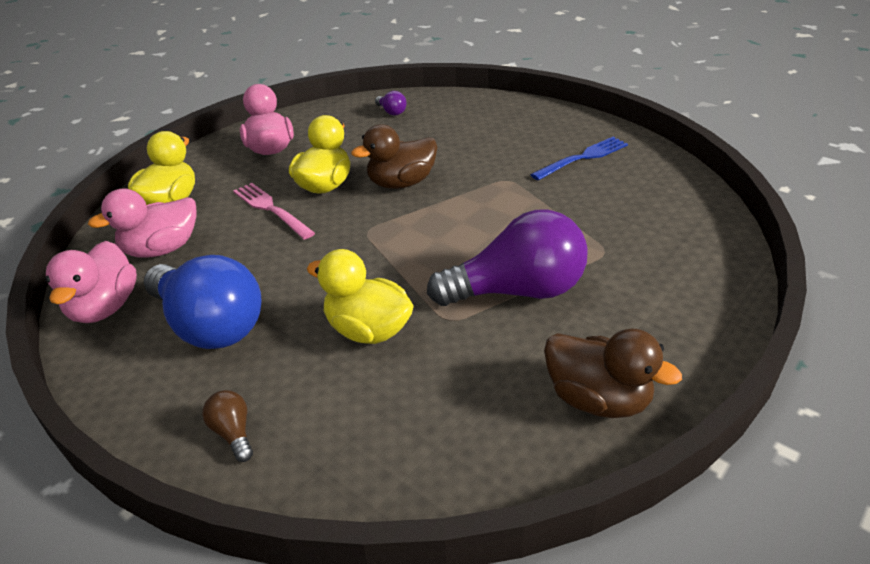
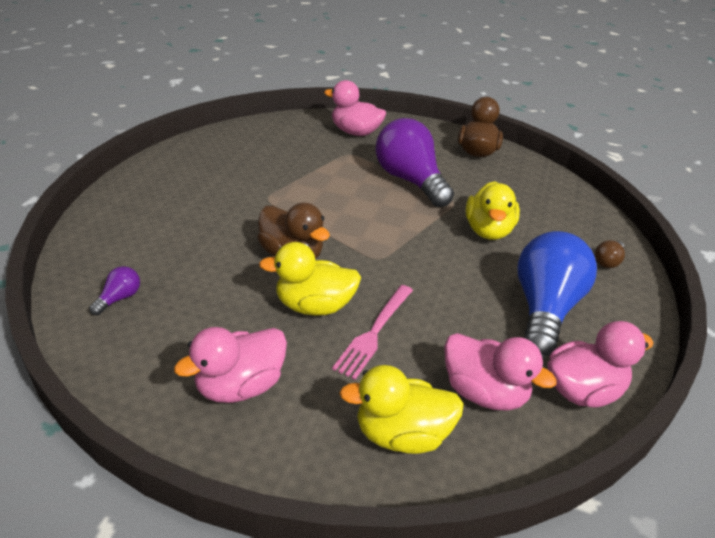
camera: 115 degrees left, 0 degrees up
(582, 158) = (219, 167): blue fork -> none
(676, 269) = (355, 132): none -> pink duck

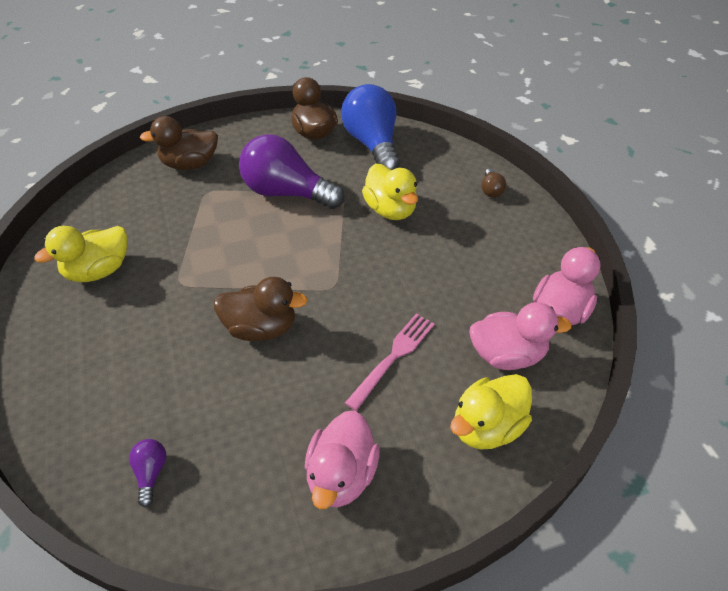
camera: 35 degrees left, 10 degrees up
(314, 306) = (326, 364): yellow duck -> yellow duck (98, 271)
(355, 132) = (190, 164): pink duck -> brown duck
(374, 332) = (393, 357): pink fork -> pink fork turned 135 degrees counterclockwise
(544, 309) = (485, 258): blue light bulb -> blue light bulb (372, 144)

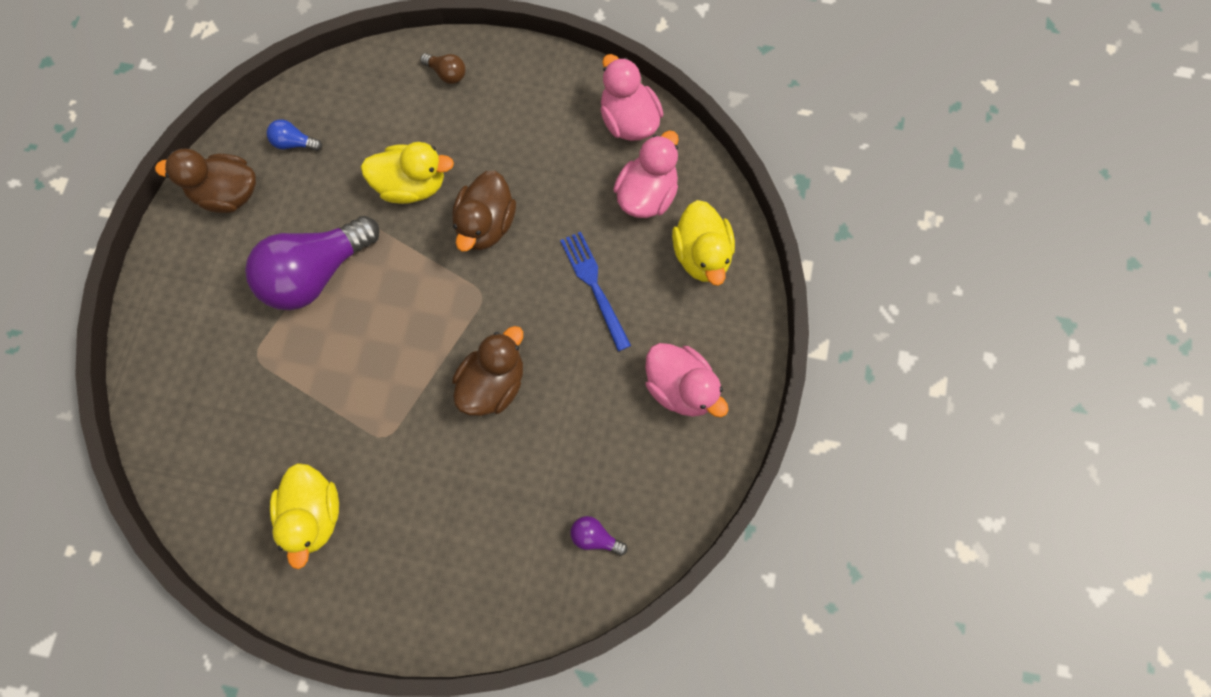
camera: 60 degrees left, 25 degrees up
(190, 164) = (190, 356): brown duck -> brown duck (486, 224)
(372, 144) = (294, 143): blue light bulb -> blue light bulb, size x0.41
(393, 357) = (594, 286): pink fork -> blue fork

